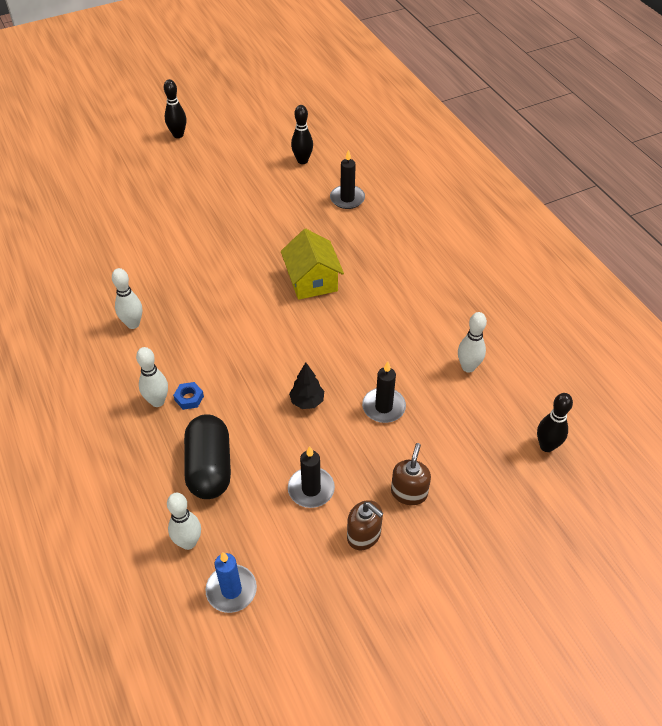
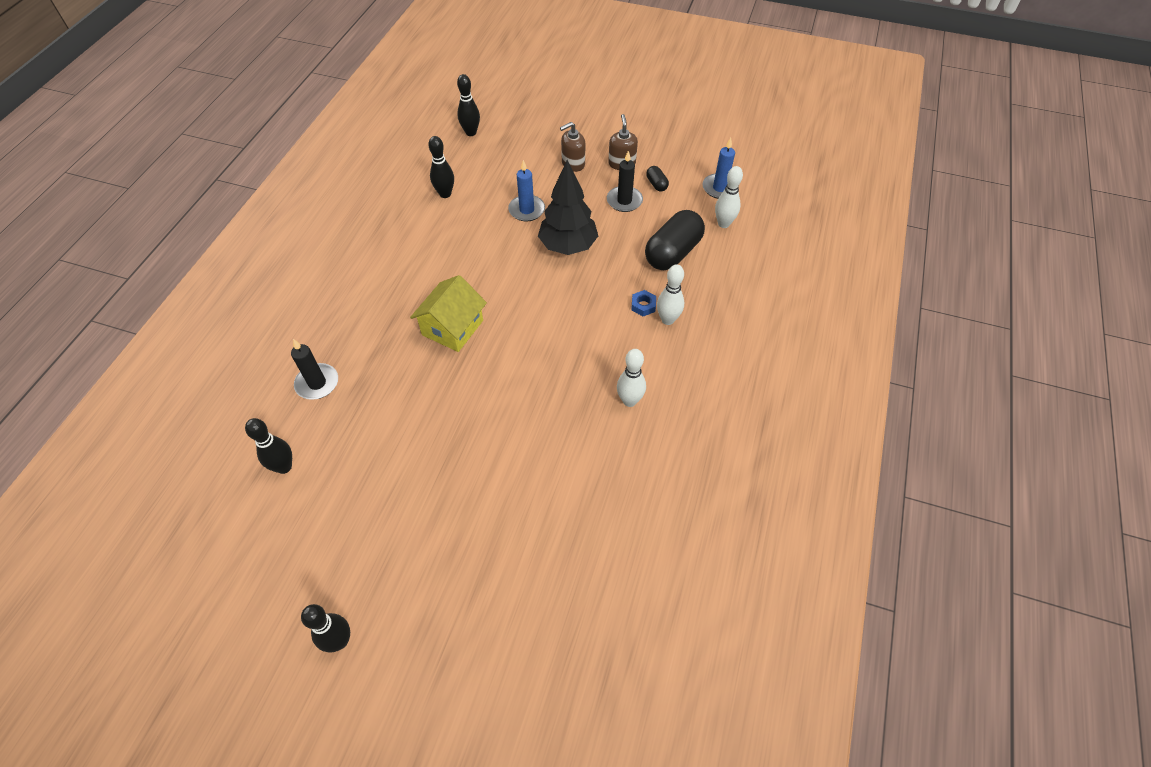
camera: 135 degrees left, 5 degrees up
(301, 537) = (656, 184): none -> black capsule
(307, 401) = (568, 246): black tree -> black tree, size x1.91
(383, 407) = (527, 210): black candle -> blue candle
(468, 367) = (445, 194): white bowling pin -> black bowling pin

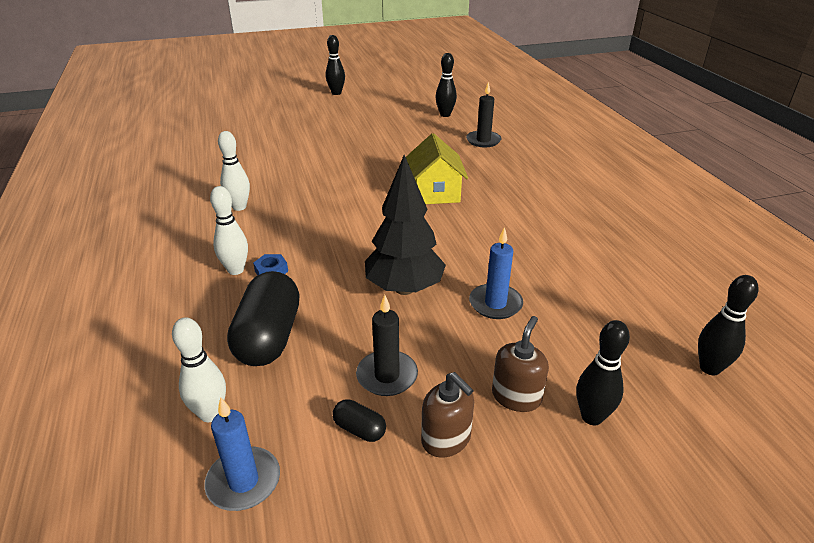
camera: 145 degrees right, 20 degrees down
(445, 194) = (603, 278): black bowling pin -> black bowling pin (592, 417)

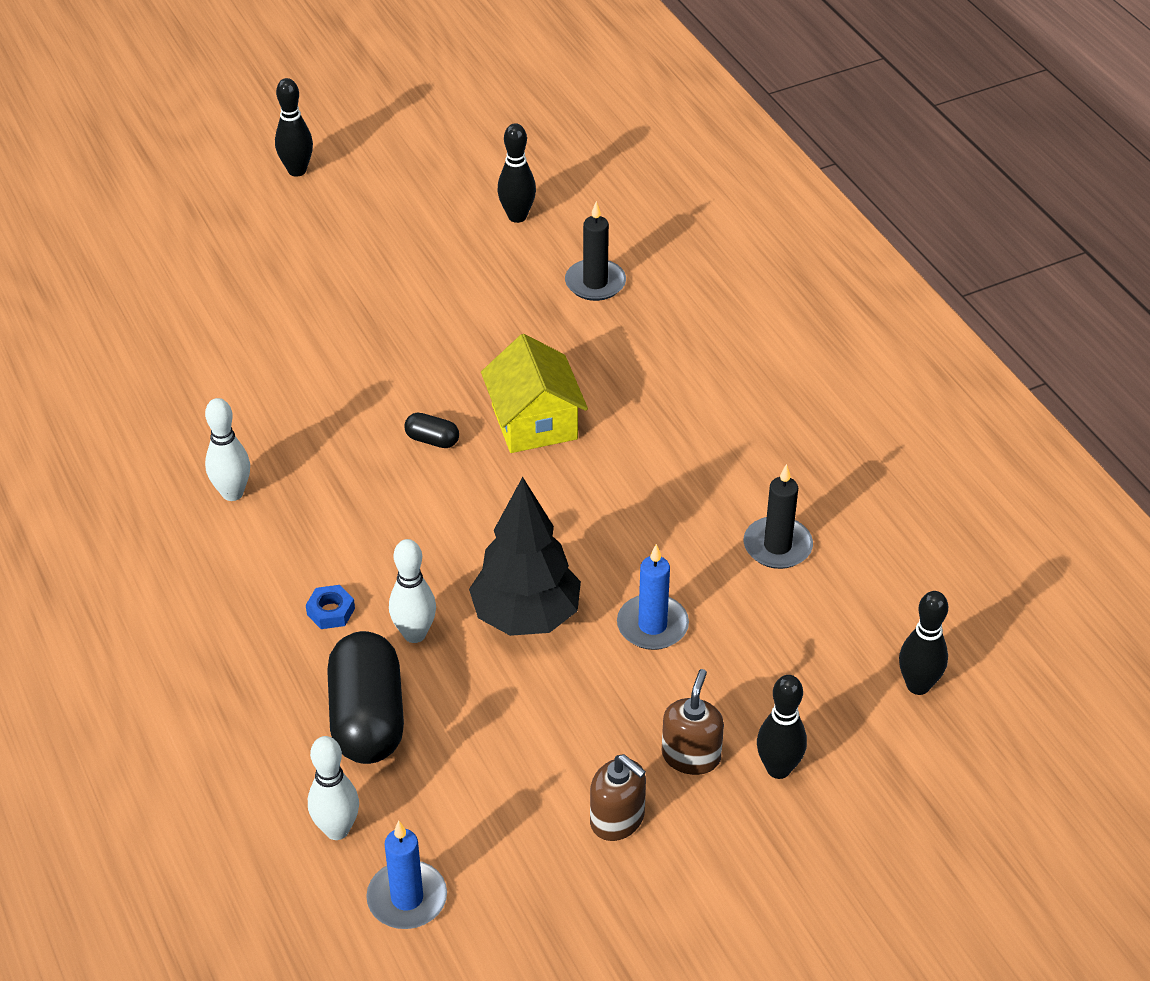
camera: 10 degrees left, 10 degrees up
(236, 270) = (279, 616): white bowling pin -> white bowling pin (414, 634)
(359, 429) = (517, 822): black capsule -> black capsule (432, 440)
(387, 376) = (532, 751): black candle -> black candle (777, 546)

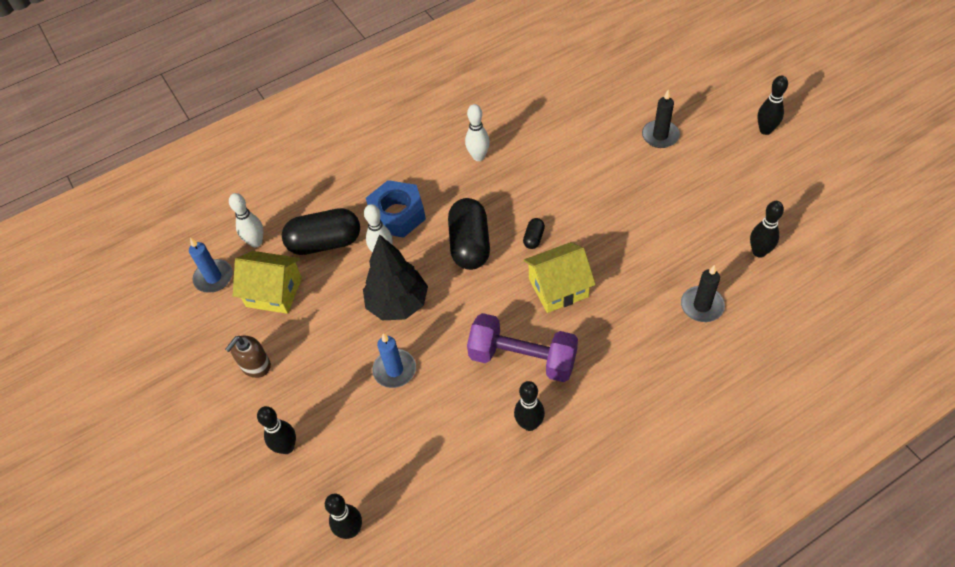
camera: 90 degrees right, 10 degrees up
(331, 611) = (397, 214): blue nut -> blue nut, size x2.30
(425, 518) = (470, 244): none -> black capsule
(463, 796) = (274, 292): none -> yellow house
(653, 473) = (523, 358): none -> purple dumbbell
(691, 756) = (297, 399): brown soap dispenser -> none
(762, 476) = (529, 424): none -> black bowling pin
(777, 546) = (466, 437): black candle -> black candle (660, 136)

